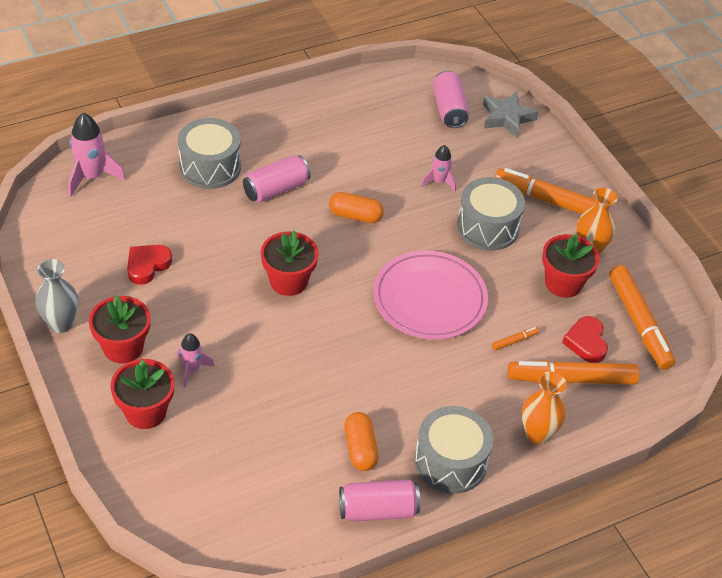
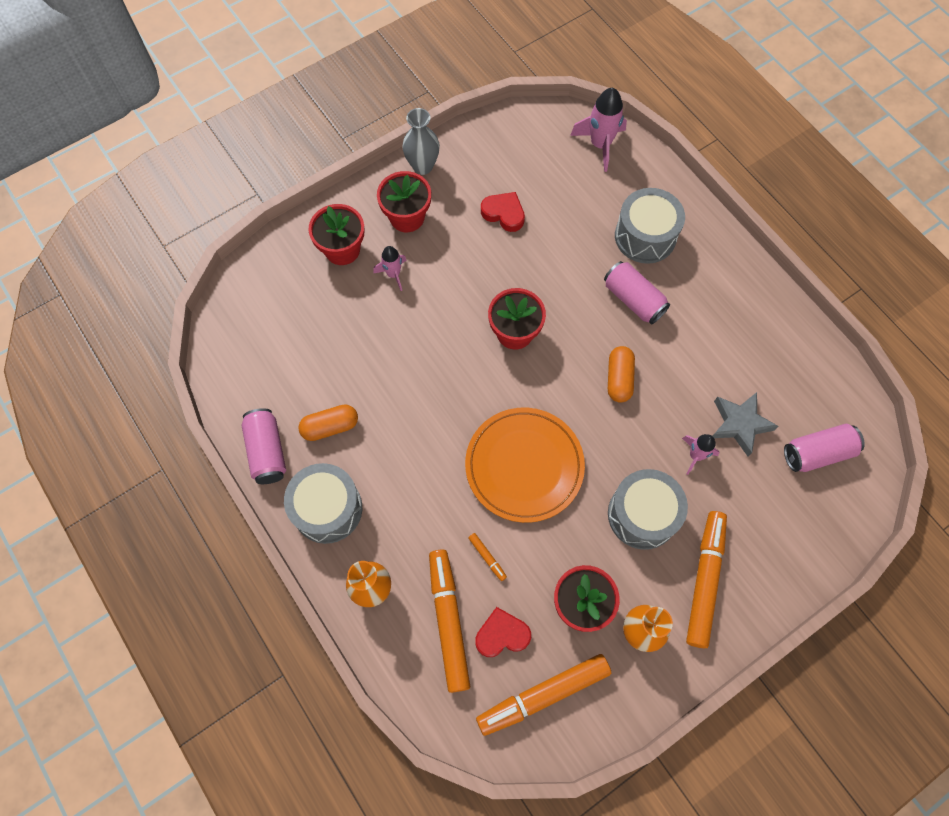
camera: 85 degrees right, 20 degrees up
(429, 299) = (524, 466): pink plate -> orange plate
(507, 118) = (828, 520): grey star -> grey star (739, 424)

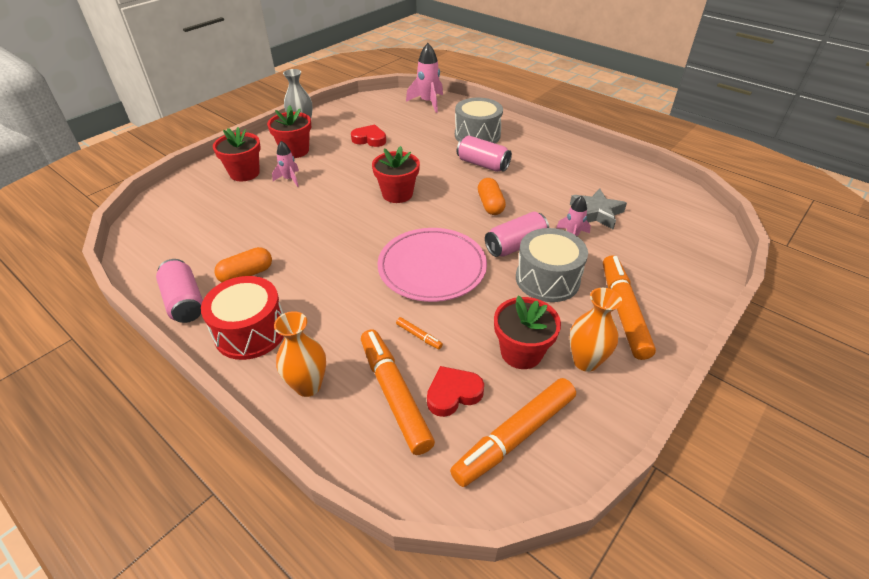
camera: 15 degrees left, 25 degrees down
(327, 509) = (250, 331): grey drum -> red drum
(524, 466) = (432, 267): orange plate -> pink plate
(817, 453) = (664, 218): pink can -> pink can (515, 245)

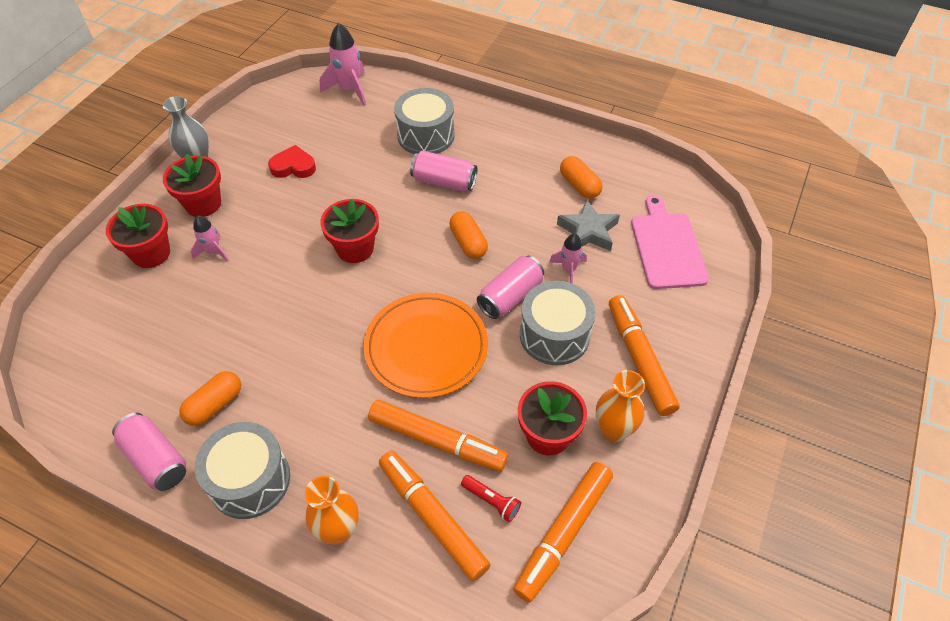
camera: 15 degrees left, 10 degrees up
(250, 331) = (250, 480): red drum -> grey drum
(419, 336) = (437, 441): orange marker -> orange marker, size x2.43
(432, 267) = (426, 347): pink plate -> orange plate
(453, 394) = (491, 501): red heart -> red flashlight
(595, 182) = (579, 185): none -> orange capsule
(666, 235) = (667, 247): none -> pink cutting board

